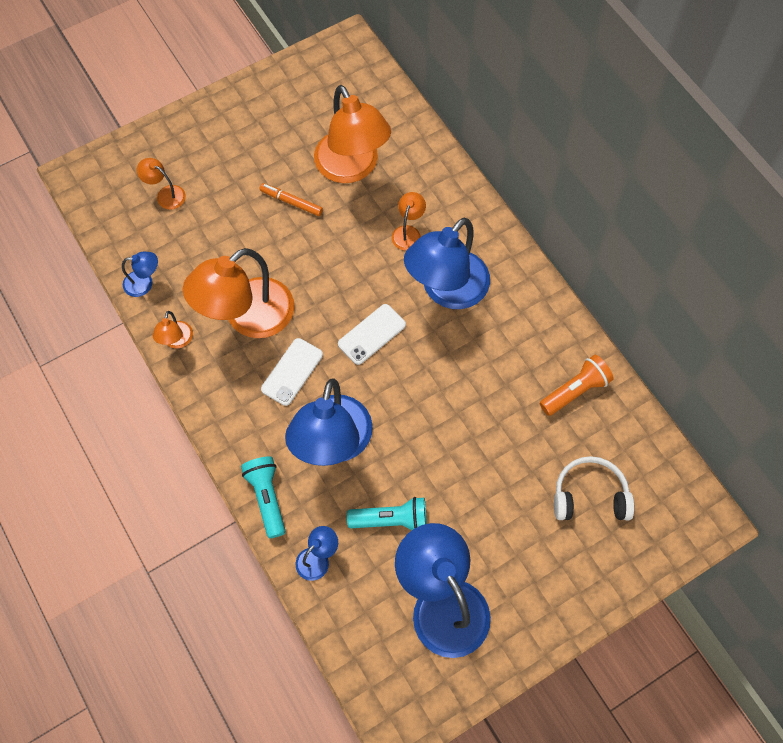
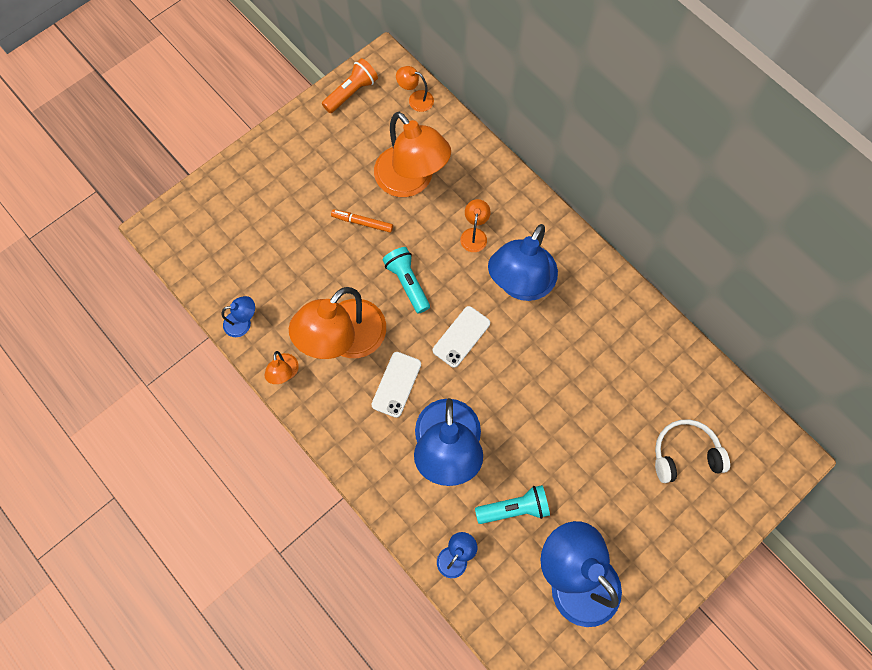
camera: 10 degrees left, 5 degrees up
(166, 194) = (245, 234): orange lamp -> orange lamp (415, 99)
(267, 497) = (398, 507): turquoise flashlight -> turquoise flashlight (407, 283)
(575, 390) = (652, 359): orange flashlight -> orange flashlight (351, 93)

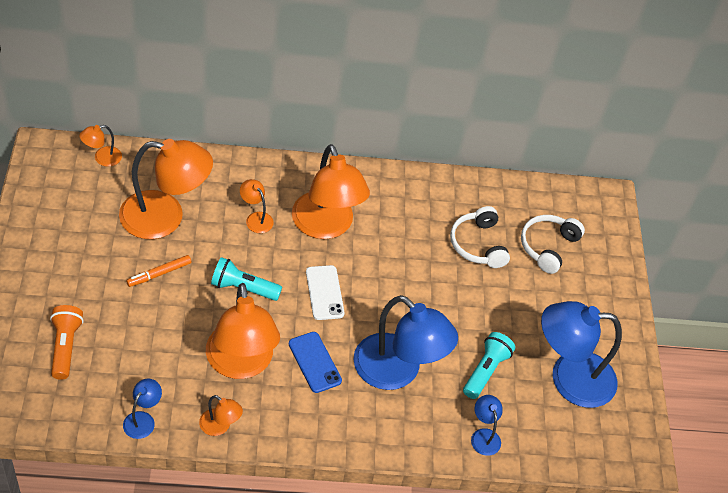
camera: 55 degrees left, 20 degrees down
(351, 93) = (41, 189): orange flashlight -> orange flashlight (65, 347)
(396, 384) = (314, 362): white phone -> blue phone
(520, 284) = (326, 226): blue lamp -> orange lamp
(625, 401) = (478, 244): none -> white headphones

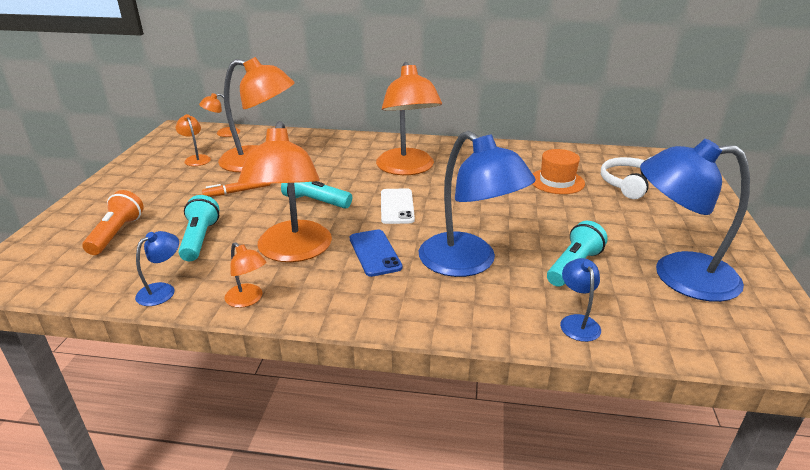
camera: 15 degrees right, 20 degrees down
(149, 351) = (200, 239): none -> turquoise flashlight
(256, 218) = (342, 163): orange lamp -> orange lamp (196, 159)
(478, 244) = (557, 181): white headphones -> orange hat

